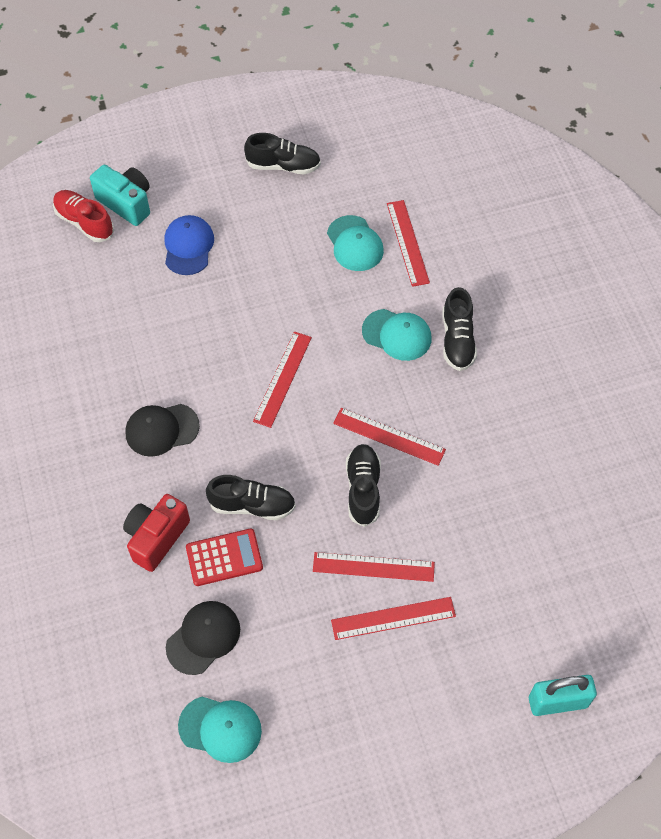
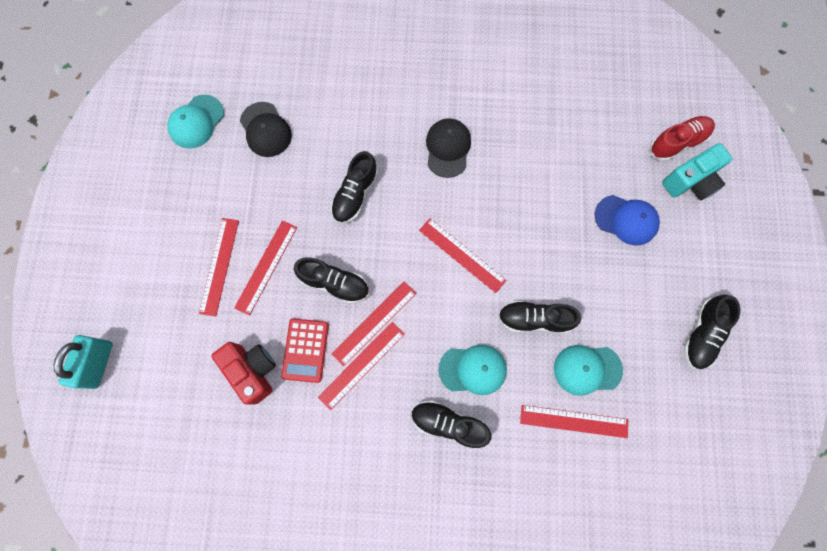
camera: 110 degrees right, 15 degrees up
(156, 538) = (356, 120): red camera -> red camera (253, 370)
(224, 557) = (321, 161): red calculator -> red calculator (305, 350)
(324, 297) = (534, 319): none -> black shoe
(397, 335) = (473, 369): turquoise cap -> turquoise cap turned 135 degrees counterclockwise
(437, 433) = (362, 365): none -> red ruler

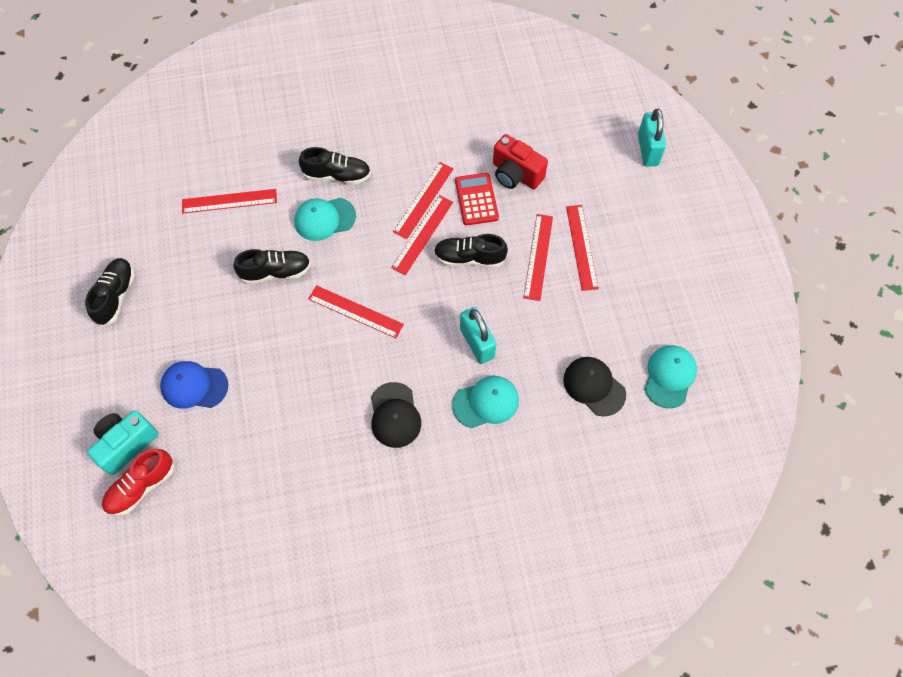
camera: 165 degrees right, 10 degrees down
(355, 194) = (477, 343): black shoe -> turquoise padlock
(587, 369) = (221, 243): turquoise cap -> turquoise cap (486, 402)

